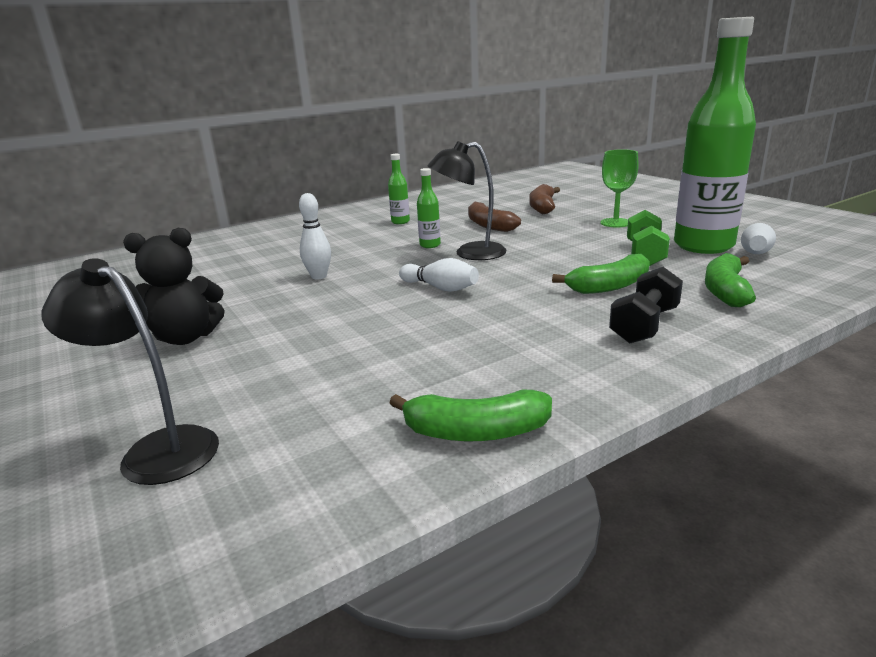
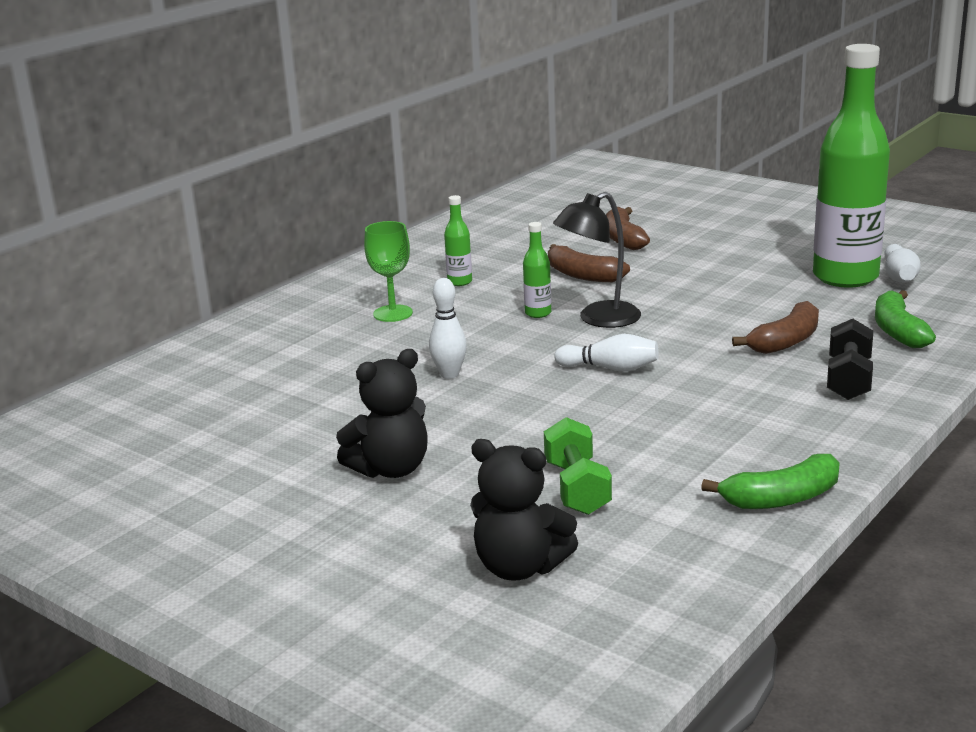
camera: 20 degrees left, 0 degrees up
(157, 449) = (520, 567): black lamp -> black teddy bear
(610, 286) = (786, 341): green banana -> brown banana
(615, 223) = (730, 254): green goblet -> green goblet (393, 313)
(645, 254) = (793, 296): green dumbbell -> green dumbbell (577, 488)

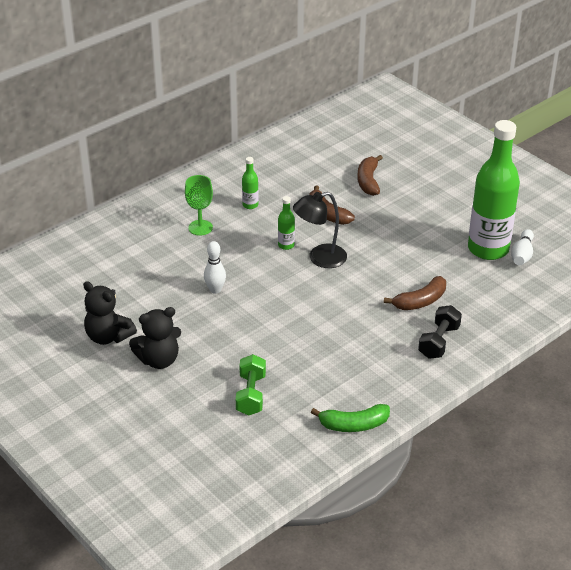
camera: 10 degrees right, 15 degrees up
(520, 567) = (201, 443): black teddy bear -> black teddy bear (108, 336)
(610, 368) = (308, 304): white bowling pin -> none
(898, 331) = (491, 306): green banana -> none

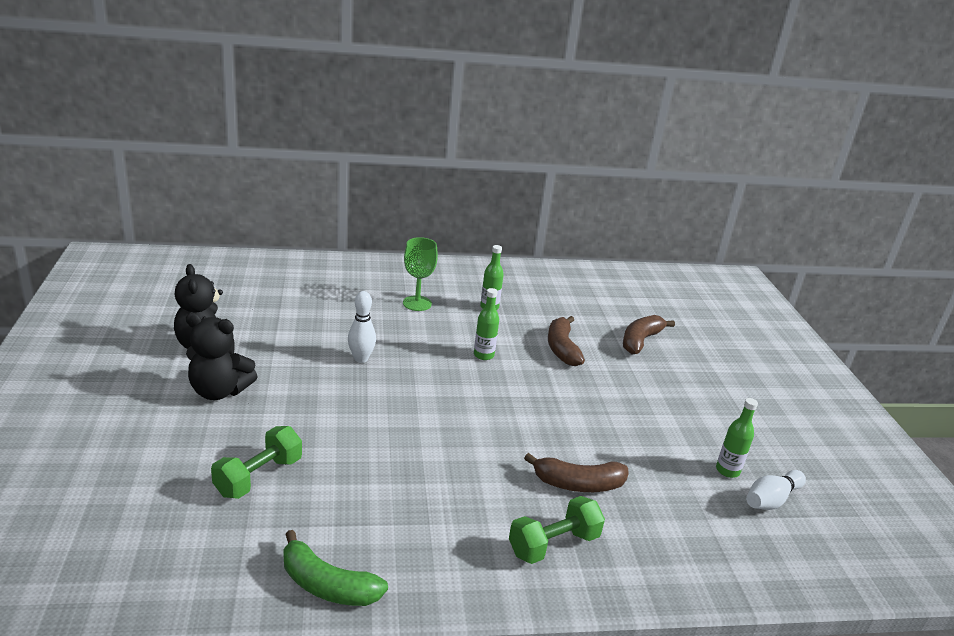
camera: 30 degrees right, 10 degrees down
(320, 258) = (506, 383): black lamp -> none
(439, 342) = (553, 544): black dumbbell -> green dumbbell
(488, 249) = (727, 470): green bottle -> green bottle, size x0.40

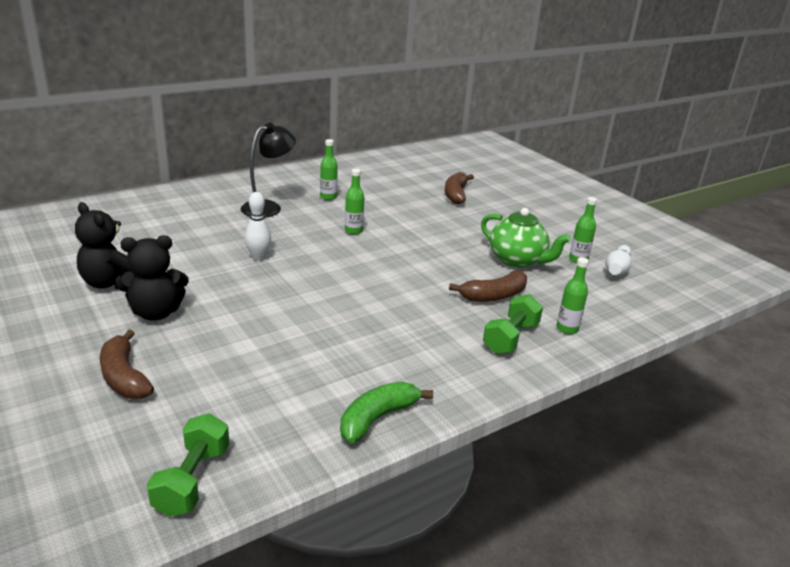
camera: 25 degrees left, 0 degrees up
(258, 477) = (252, 364): green dumbbell -> green dumbbell (192, 480)
(327, 585) = (377, 418): green banana -> green banana turned 135 degrees clockwise
(417, 303) = (268, 207): green goblet -> black lamp
(562, 348) = (406, 212): brown banana -> brown banana (124, 377)
(634, 557) = (567, 329): none -> green bottle
(647, 447) = (517, 260): none -> green teapot

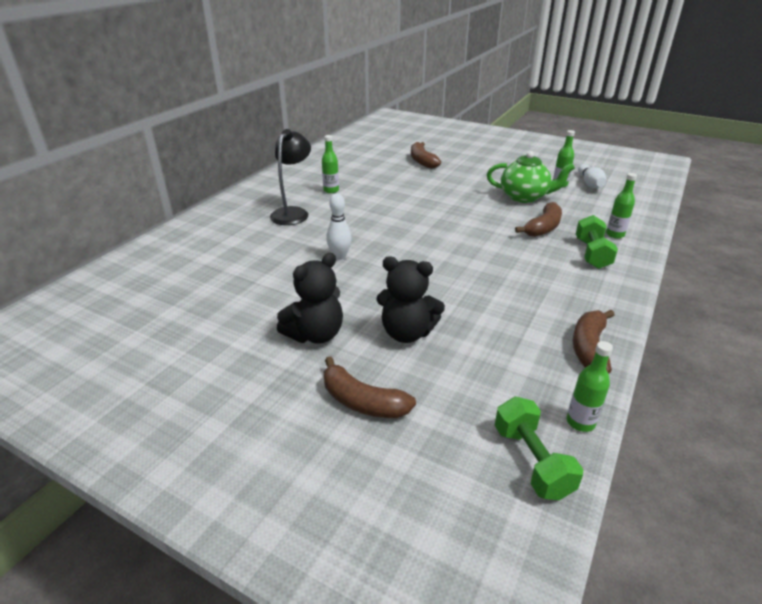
camera: 25 degrees left, 5 degrees up
(111, 283) = (239, 324): black teddy bear -> black teddy bear (407, 333)
(353, 231) = (385, 211): green bottle -> green bottle (580, 422)
(377, 418) = (589, 348): green banana -> brown banana

